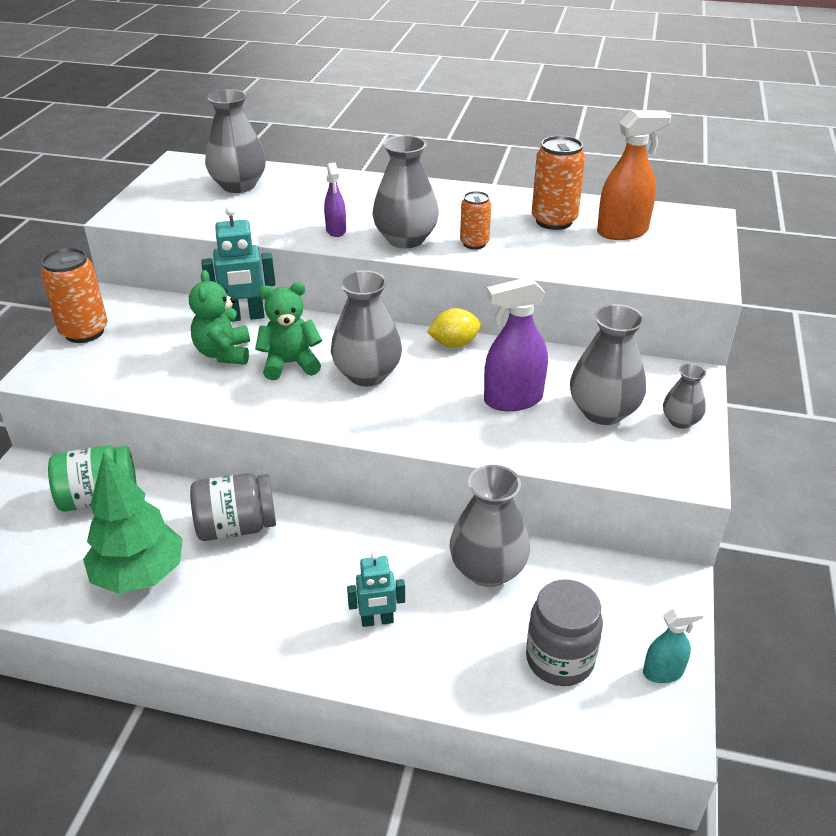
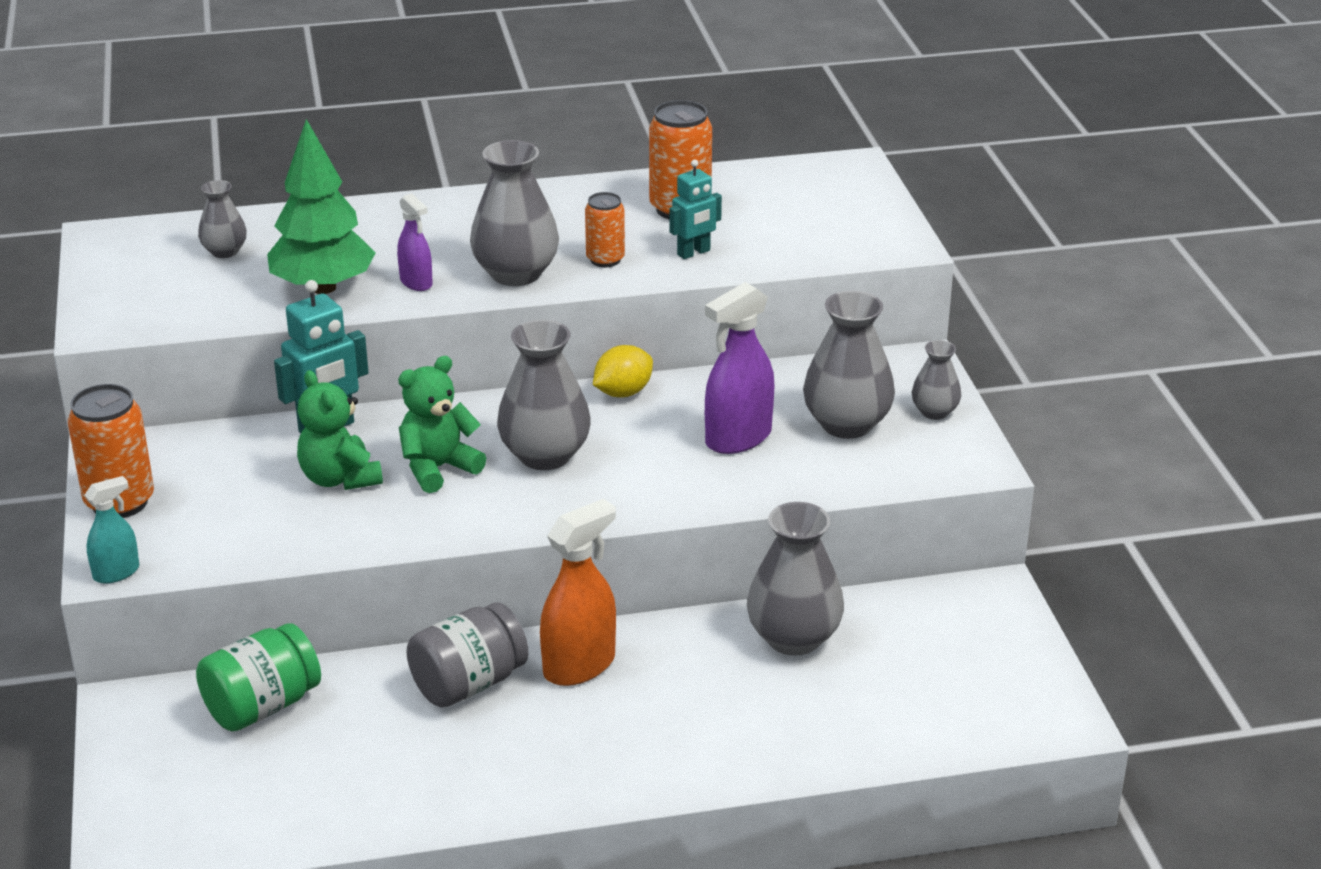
camera: 25 degrees left, 5 degrees down
(139, 575) = (392, 768): green tree -> green tree (323, 287)
(238, 185) = (225, 251): grey vase -> grey vase, size x0.55
(377, 621) = (708, 723): turquoise robot -> turquoise robot (694, 253)
(559, 660) = (923, 697): grey jar -> none
(622, 232) = (770, 205): orange spray bottle -> orange spray bottle (579, 665)
(663, 672) = (1030, 675): turquoise spray bottle -> turquoise spray bottle (116, 573)

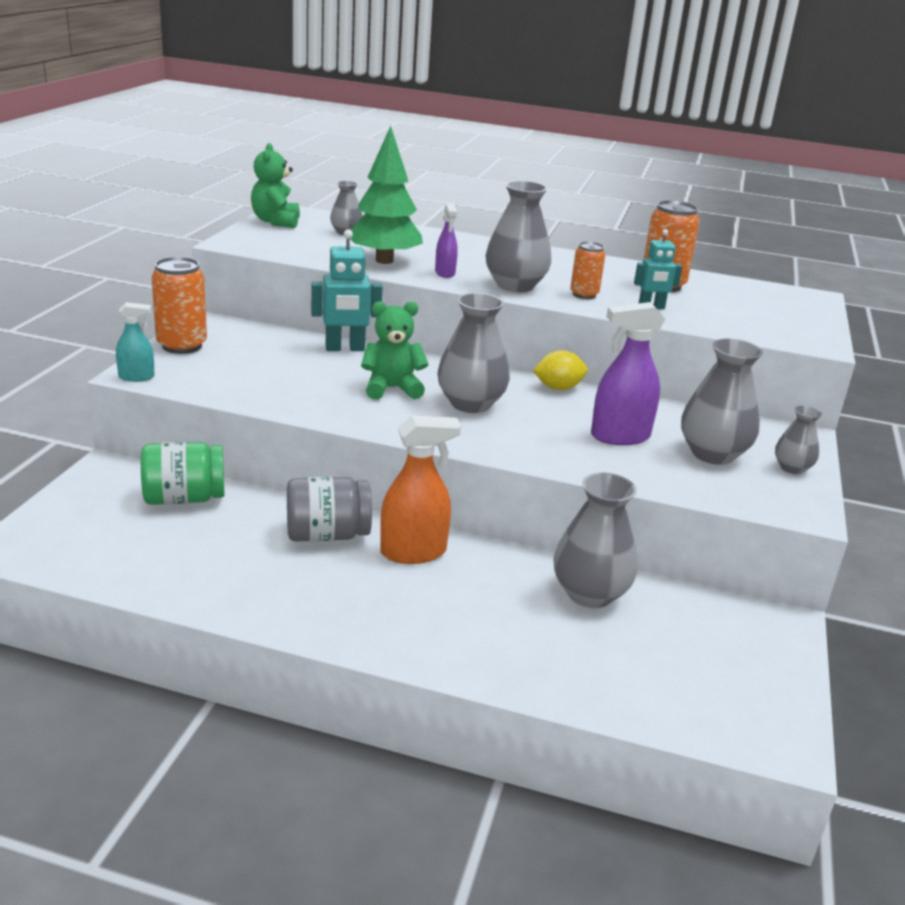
camera: 25 degrees right, 5 degrees down
(340, 478) = (324, 374): green teddy bear -> green teddy bear (276, 222)

